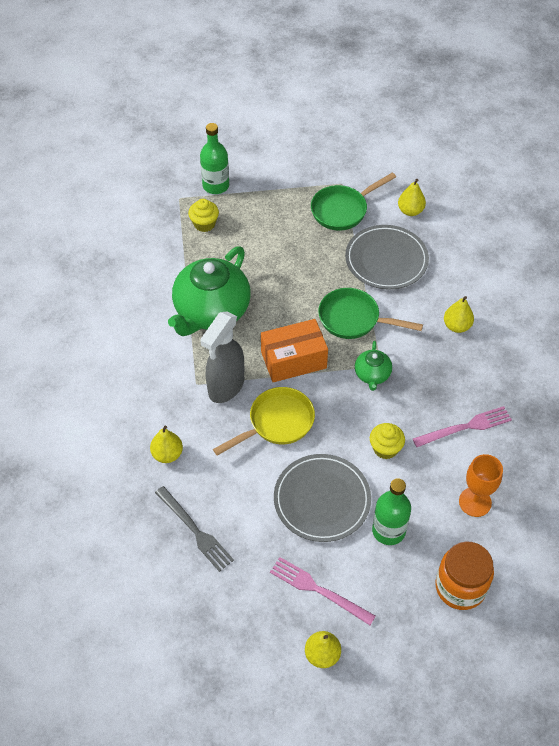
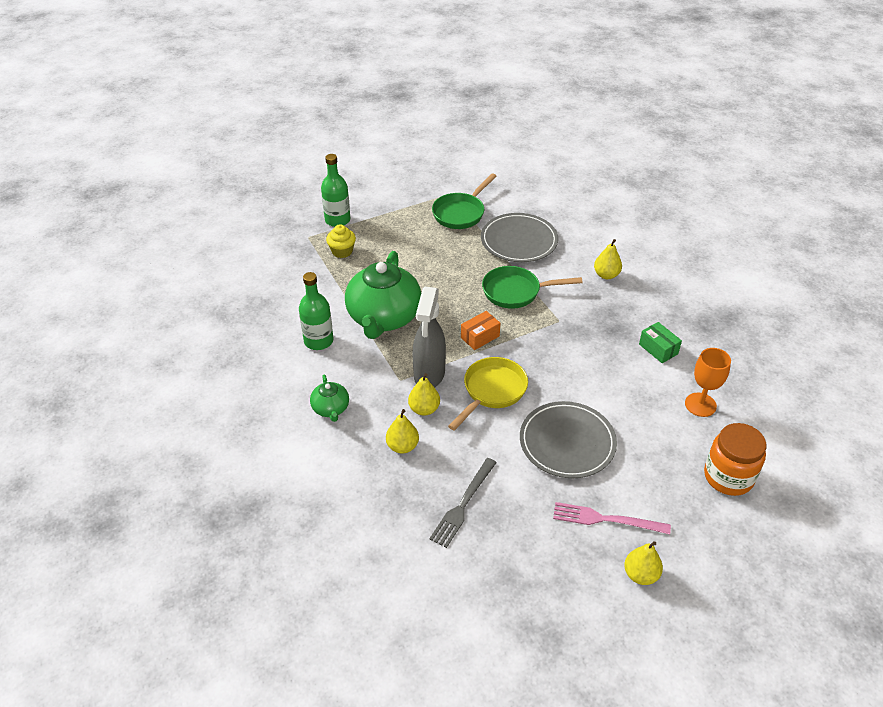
camera: 20 degrees left, 10 degrees down
(195, 530) = (463, 504): grey fork -> grey fork turned 90 degrees clockwise
(293, 360) = (480, 337): orange box -> orange box, size x0.59
(372, 375) = (556, 330): green teapot -> green teapot (331, 409)
(385, 448) = (600, 384): yellow cupcake -> none
(388, 530) = (640, 450): green bottle -> green bottle (318, 341)
(410, 211) = (519, 201): yellow pear -> yellow pear (424, 409)
(465, 427) = (658, 349): pink fork -> green box

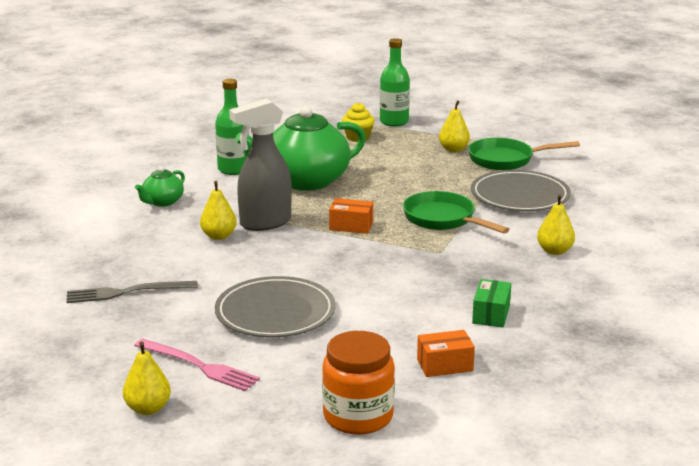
camera: 50 degrees right, 20 degrees down
(402, 446) = (160, 244): yellow pear -> yellow pear (453, 149)
(492, 391) = (288, 255): yellow pan -> none
(606, 519) = (199, 366): pink fork -> pink fork turned 150 degrees clockwise
(700, 405) = (445, 365): orange goblet -> orange box

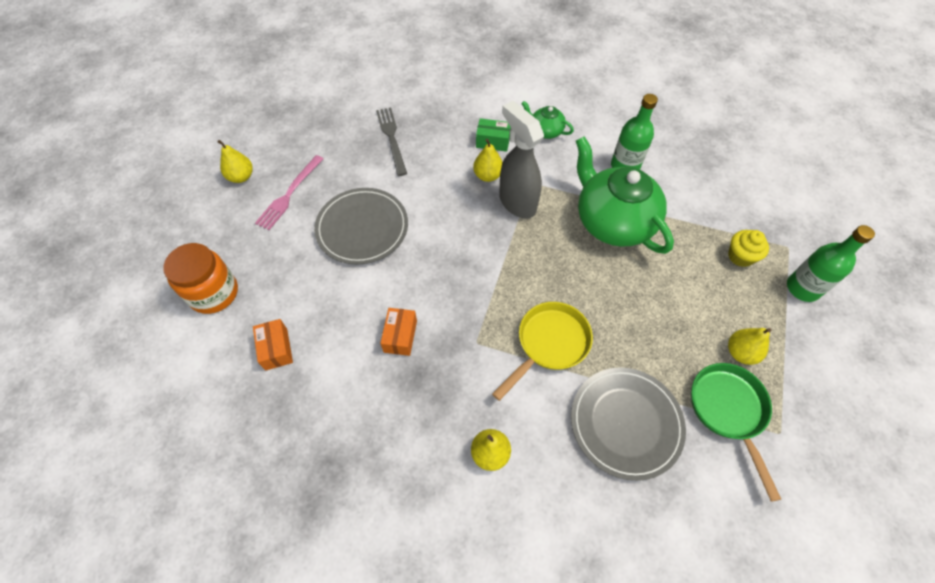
camera: 85 degrees right, 35 degrees up
(351, 226) = (521, 266): orange box -> orange box (400, 336)
(443, 219) = (549, 344): green pan -> yellow pan
(491, 314) = (357, 386): green box -> green box (493, 141)

